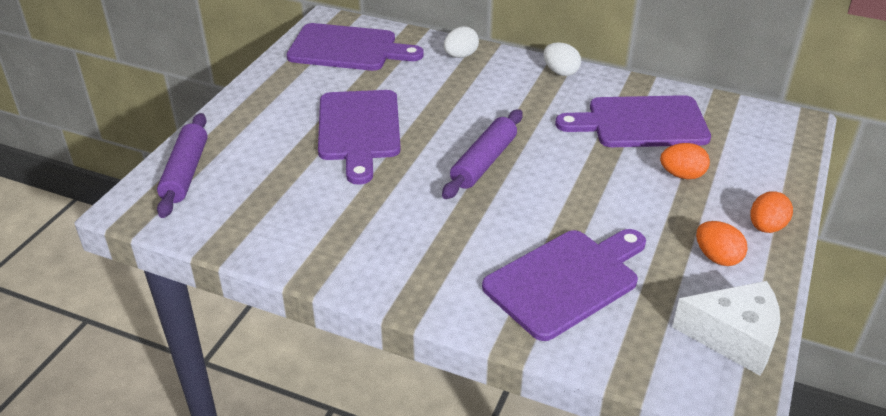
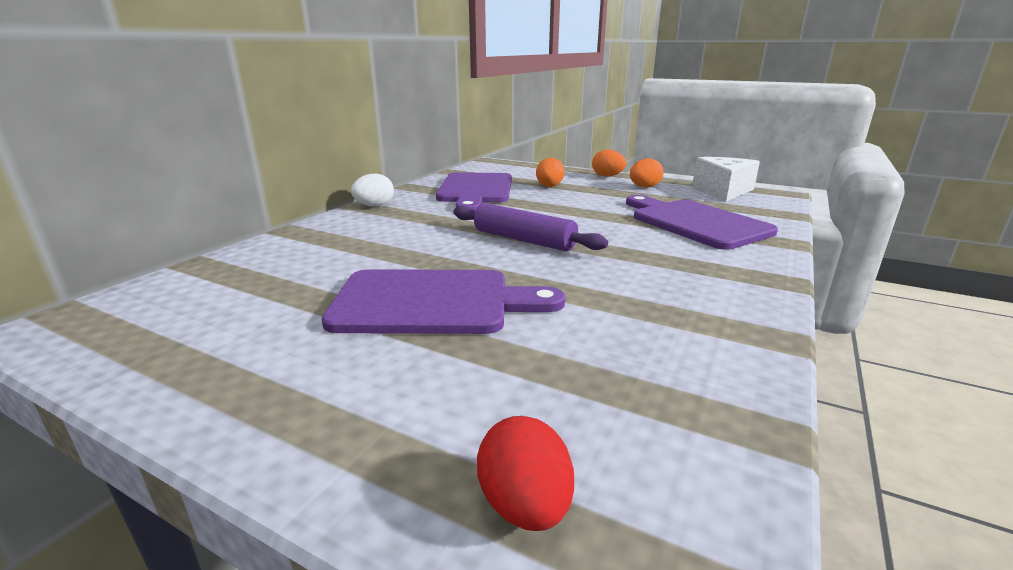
camera: 85 degrees left, 15 degrees down
(185, 173) = (525, 505): purple rolling pin -> red egg
(348, 49) = (181, 309): purple cutting board -> none
(460, 56) = (296, 241): white egg -> none

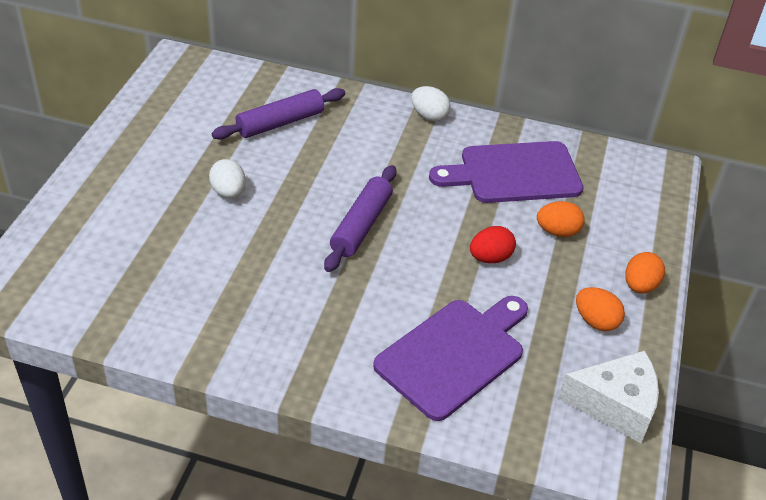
camera: 75 degrees right, 20 degrees up
(314, 264) = (280, 123): none -> purple rolling pin
(432, 302) = (228, 192): purple cutting board -> white egg
(525, 505) = (50, 251): red egg -> red egg (490, 258)

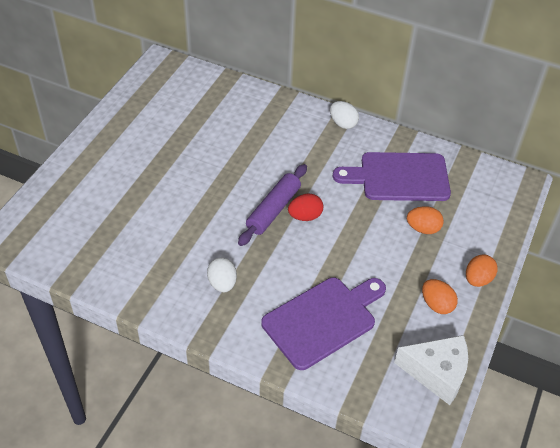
camera: 10 degrees right, 5 degrees up
(228, 192) = (180, 174): white egg -> white egg (222, 283)
(280, 123) = (228, 120): purple rolling pin -> none
(490, 258) = (366, 245): red egg -> red egg (305, 216)

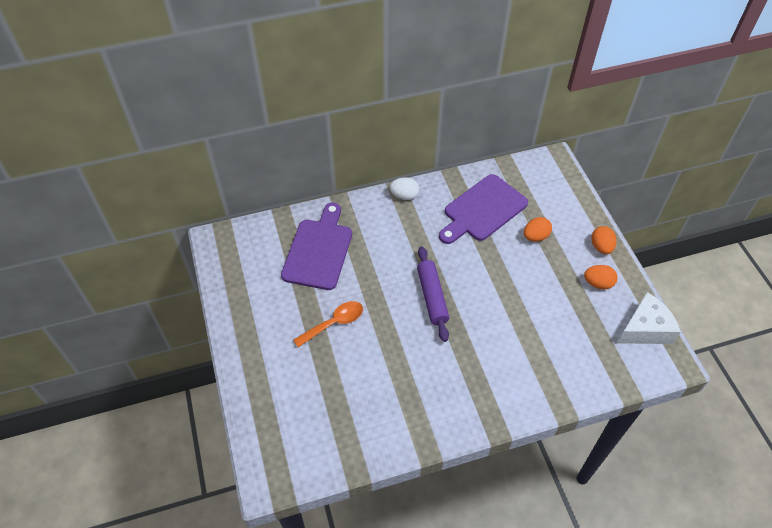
camera: 40 degrees left, 5 degrees up
(175, 174) = (334, 323): none -> orange spoon
(222, 283) = (461, 379): white egg -> none
(305, 216) = (457, 285): red egg -> none
(323, 320) = (548, 350): purple cutting board -> purple cutting board (318, 250)

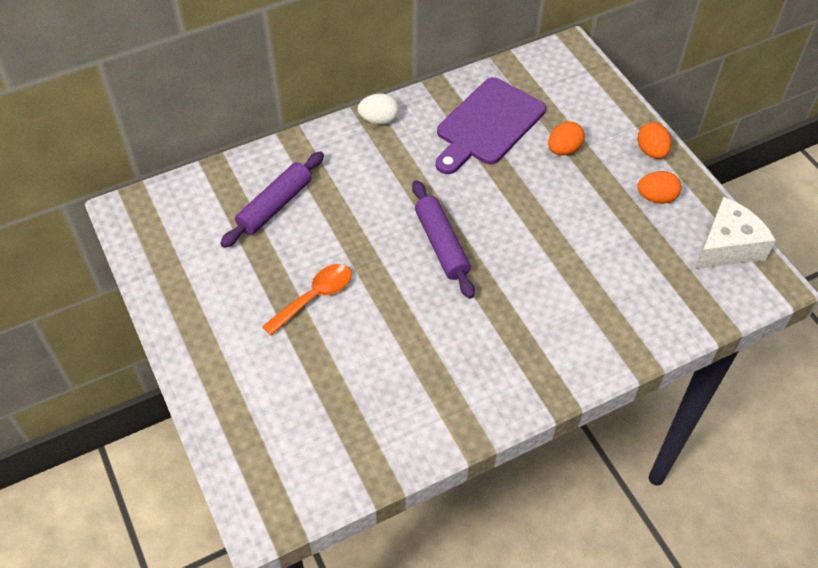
camera: 10 degrees left, 0 degrees up
(318, 250) = (275, 205): purple cutting board -> purple rolling pin

